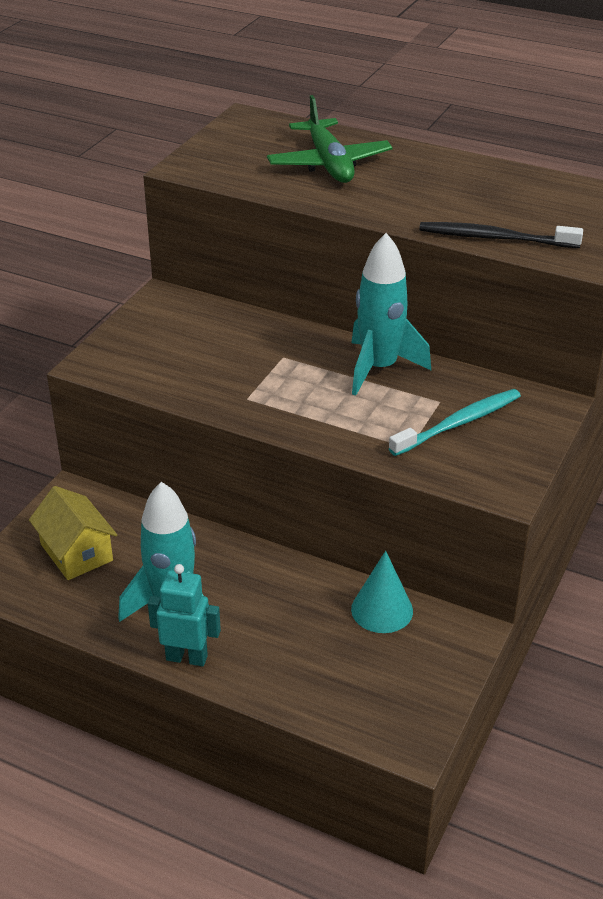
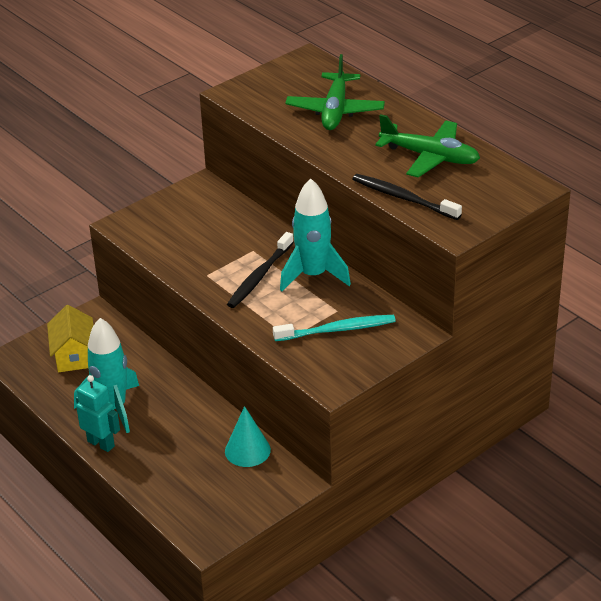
camera: 25 degrees right, 0 degrees up
(315, 385) = (259, 276): none -> black toothbrush
(484, 190) = (430, 157): none -> green plane

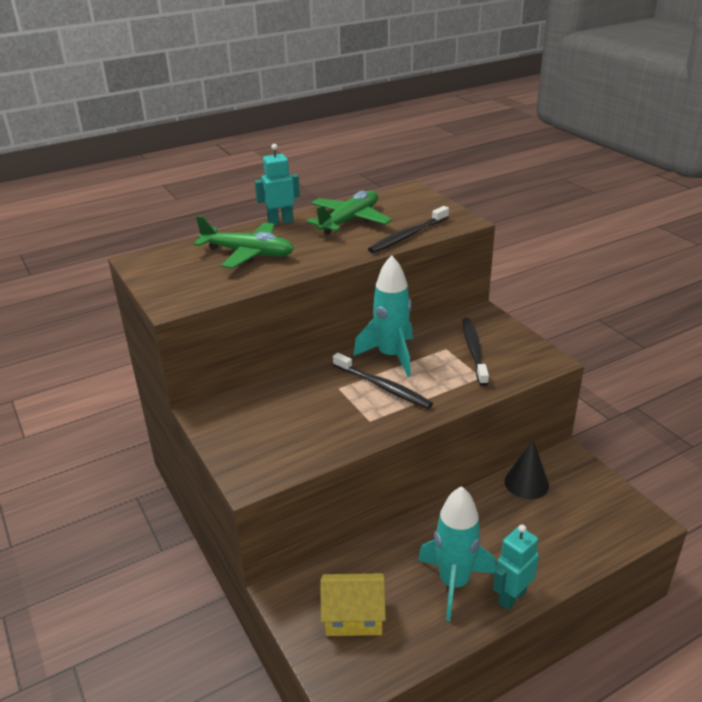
camera: 80 degrees left, 5 degrees down
(247, 450) = (526, 483): turquoise cone -> black cone
(338, 330) = (474, 350): turquoise toothbrush -> black toothbrush
(412, 116) = (280, 222): none -> turquoise robot

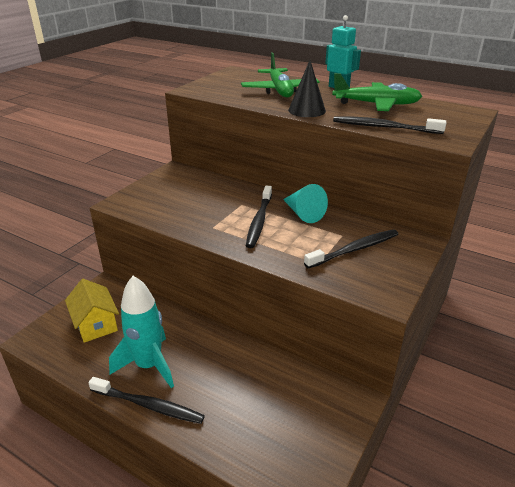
camera: 60 degrees right, 0 degrees up
(391, 356) = (303, 213): turquoise rocket -> turquoise cone
(511, 597) = (149, 405): turquoise robot -> black toothbrush
(526, 483) = (294, 378): black cone -> black cone (307, 110)

